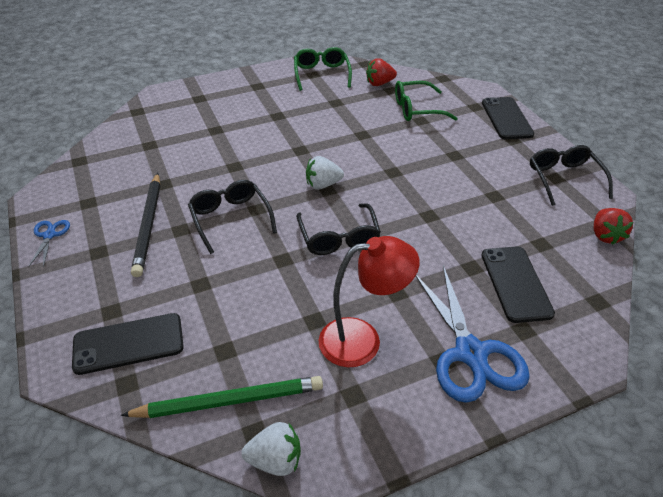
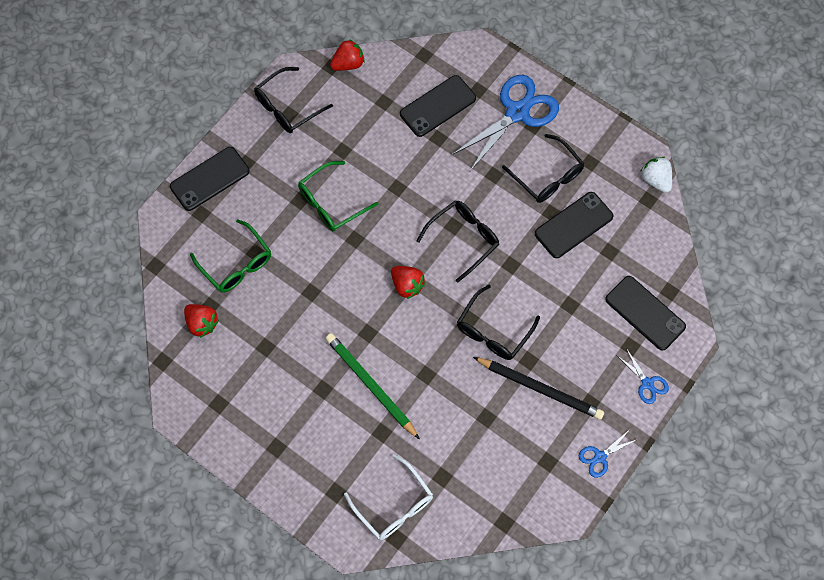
camera: 120 degrees left, 25 degrees up
(63, 304) = (647, 383): none -> blue scissors
(149, 225) = (540, 388): black pencil -> black pencil turned 60 degrees clockwise
(159, 117) = (394, 505): none -> white glasses
(229, 400) = (639, 226): green pencil -> green pencil (370, 385)
(283, 333) = (573, 225): none -> black phone
(321, 74) = (214, 394): green glasses -> green glasses (331, 203)
(323, 185) = (407, 285): white strawberry -> red strawberry
(362, 340) = (547, 176): red lamp -> black glasses

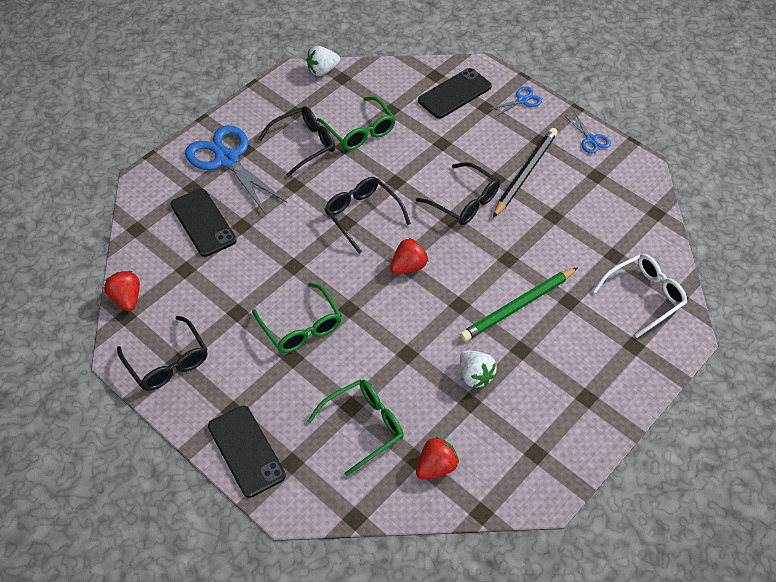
camera: 85 degrees left, 15 degrees down
(292, 350) = (475, 376): none -> white strawberry
(573, 225) = (360, 131): black phone -> green glasses

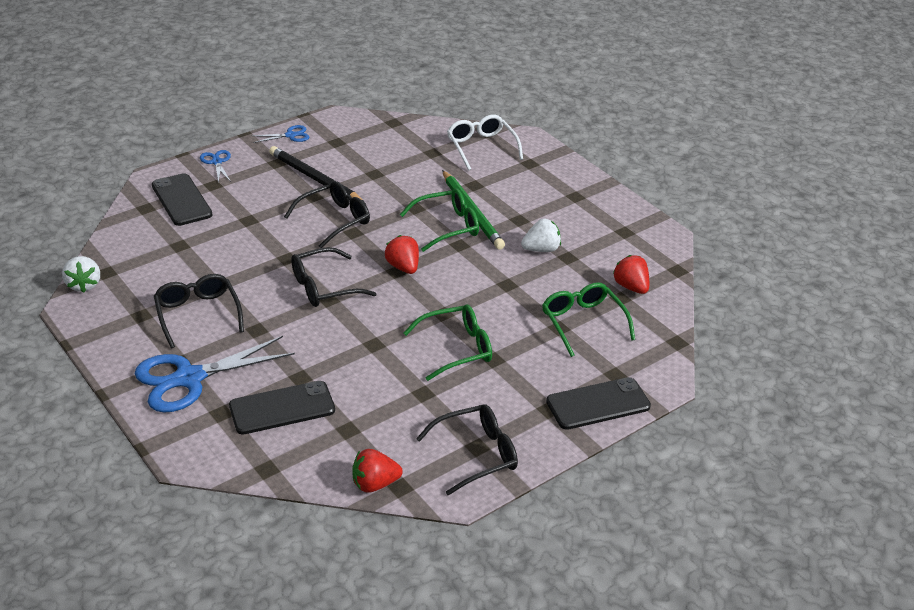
camera: 80 degrees left, 15 degrees down
(360, 131) = (200, 271): green glasses -> green glasses (447, 226)

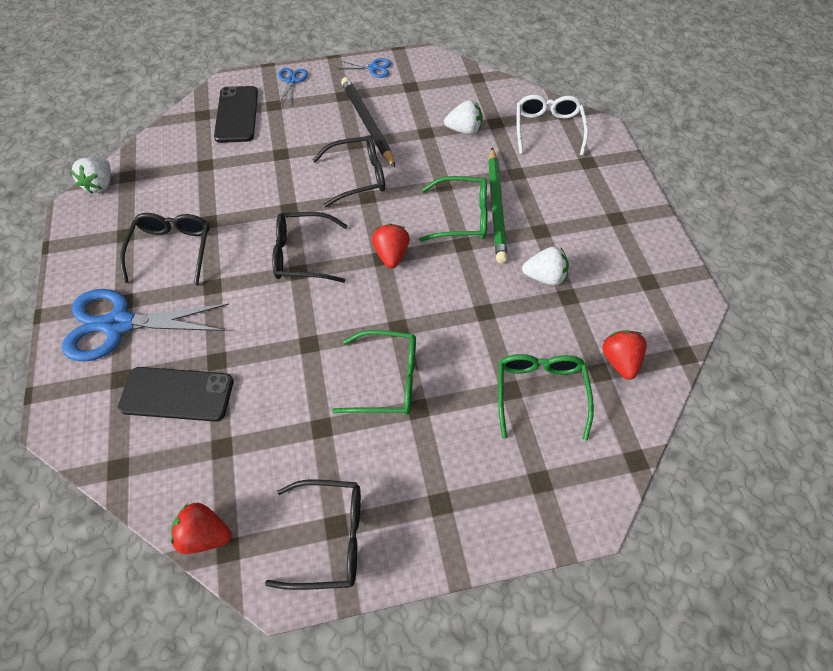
camera: 25 degrees right, 20 degrees up
(408, 164) = (464, 130): none -> white strawberry
(598, 404) = (499, 518): black phone -> none

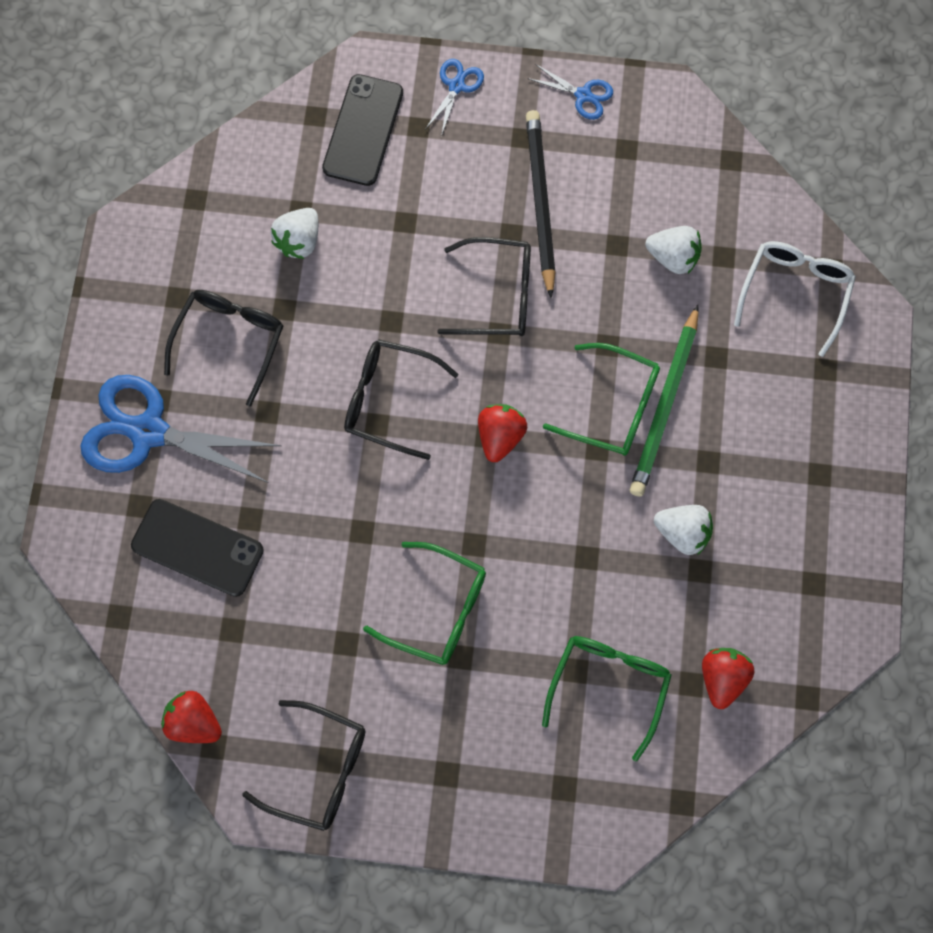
camera: 20 degrees right, 15 degrees up
(100, 184) = (159, 203): white strawberry -> white strawberry (299, 241)

